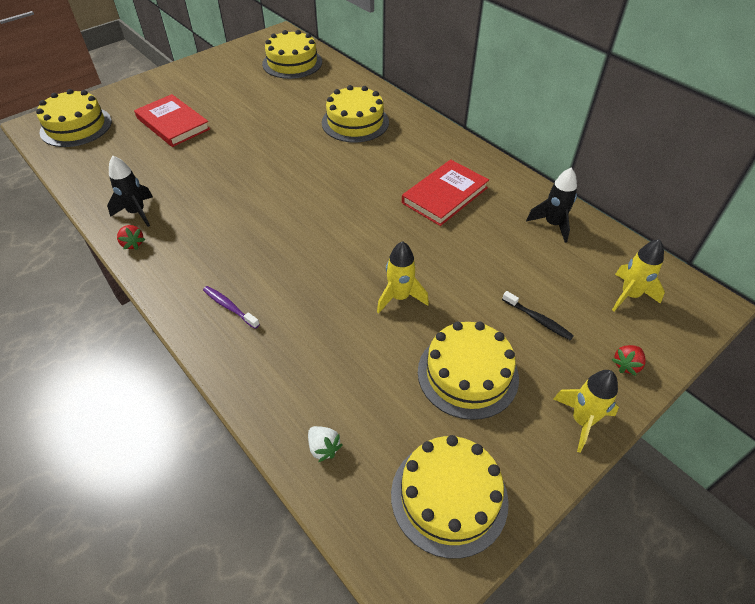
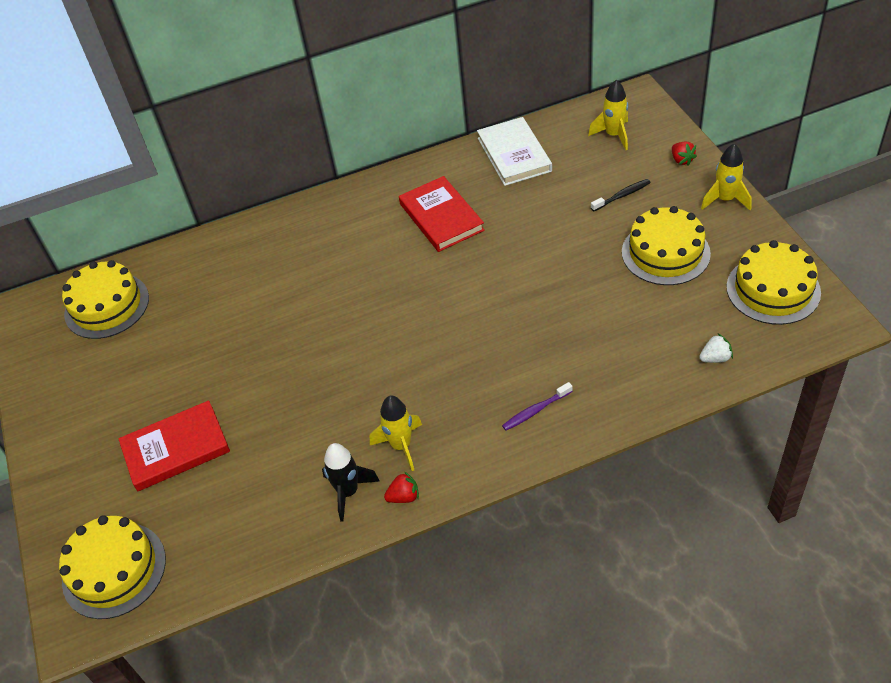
camera: 65 degrees left, 0 degrees up
(355, 122) = (278, 264): yellow cake -> none
(399, 297) = (567, 279): yellow rocket -> yellow rocket (401, 446)
(552, 224) = (514, 154): black rocket -> white book

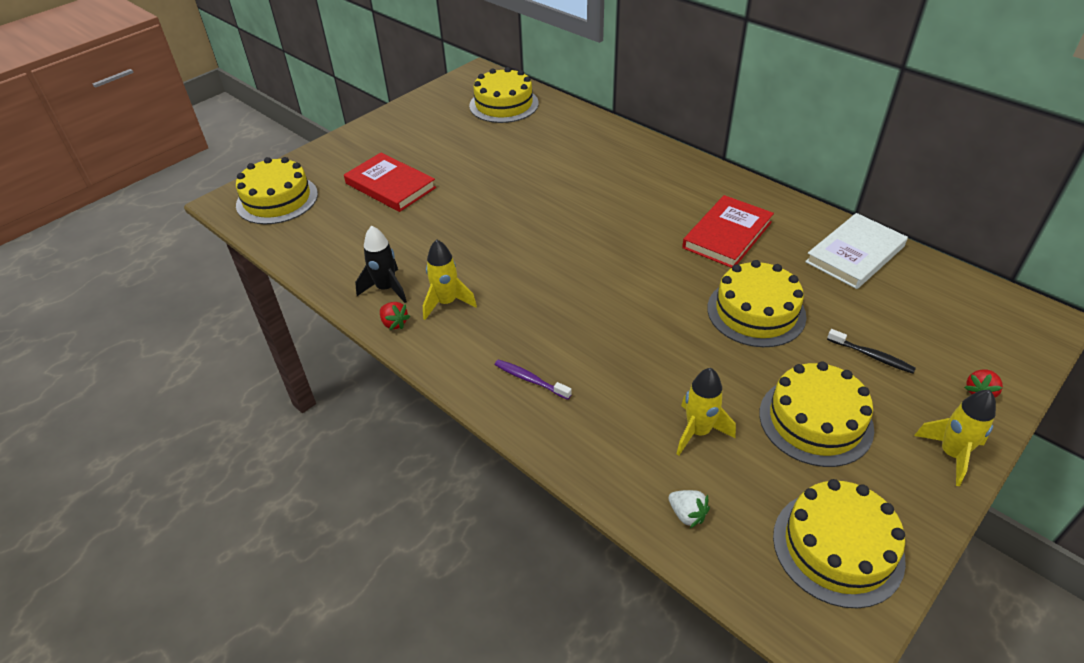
camera: 60 degrees right, 5 degrees down
(541, 238) = (756, 312): none -> yellow cake
(614, 135) = (960, 320): yellow rocket -> yellow rocket (698, 432)

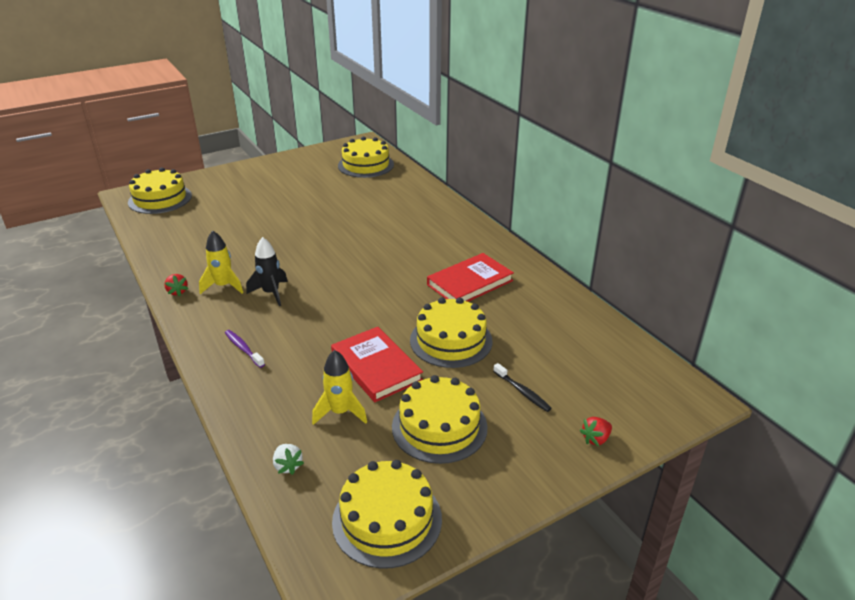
camera: 15 degrees right, 10 degrees down
(386, 289) = (189, 269): black rocket -> black rocket (271, 293)
(390, 186) = (243, 204): red book -> red book (376, 367)
(855, 254) = (565, 317): white book -> none
(951, 454) = (534, 478): yellow rocket -> none

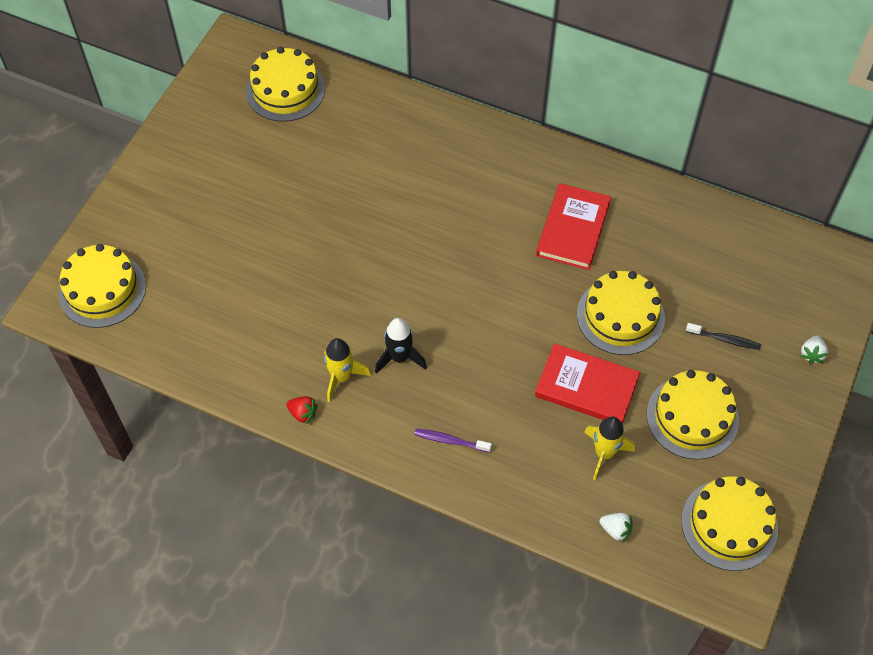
camera: 35 degrees left, 25 degrees up
(595, 439) = (811, 354): red strawberry -> white strawberry

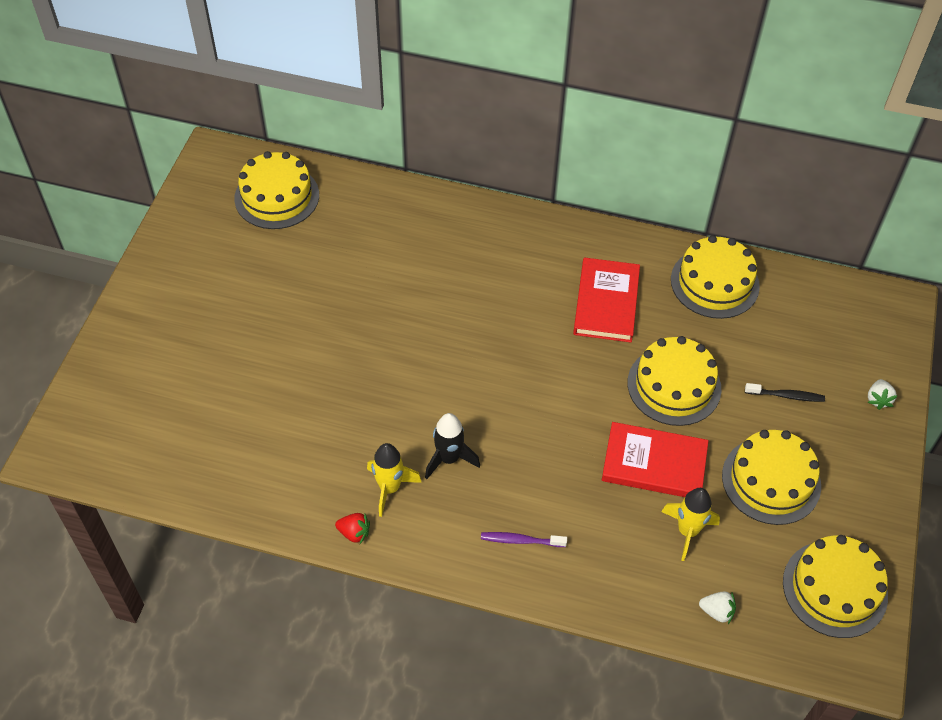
camera: 10 degrees left, 5 degrees down
(102, 290) = (108, 428): yellow cake -> yellow cake (714, 283)

